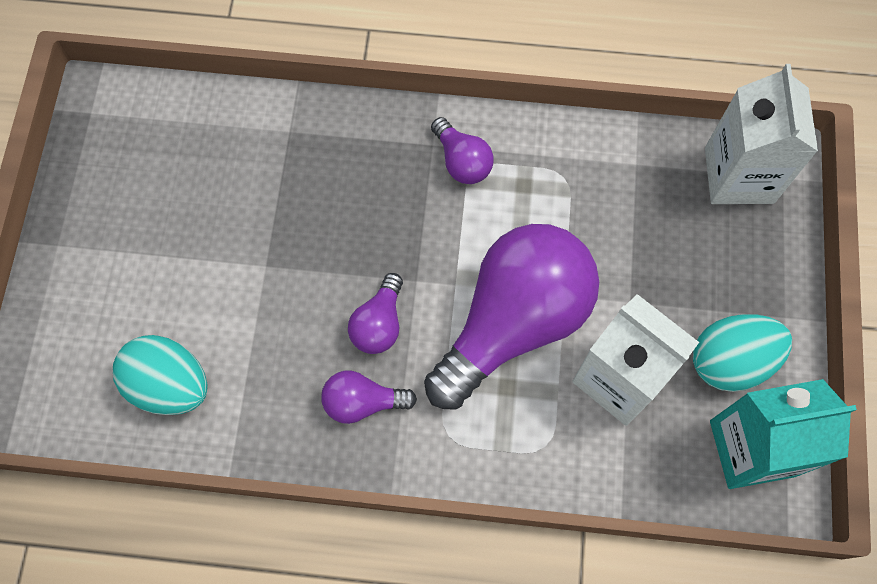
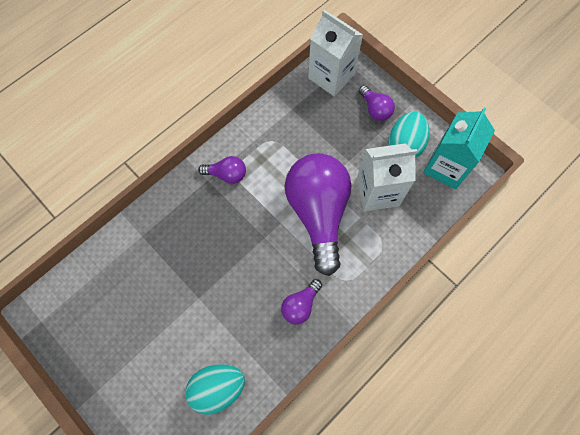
camera: 50 degrees left, 0 degrees up
(379, 324) = (270, 269): purple light bulb -> purple light bulb (375, 109)

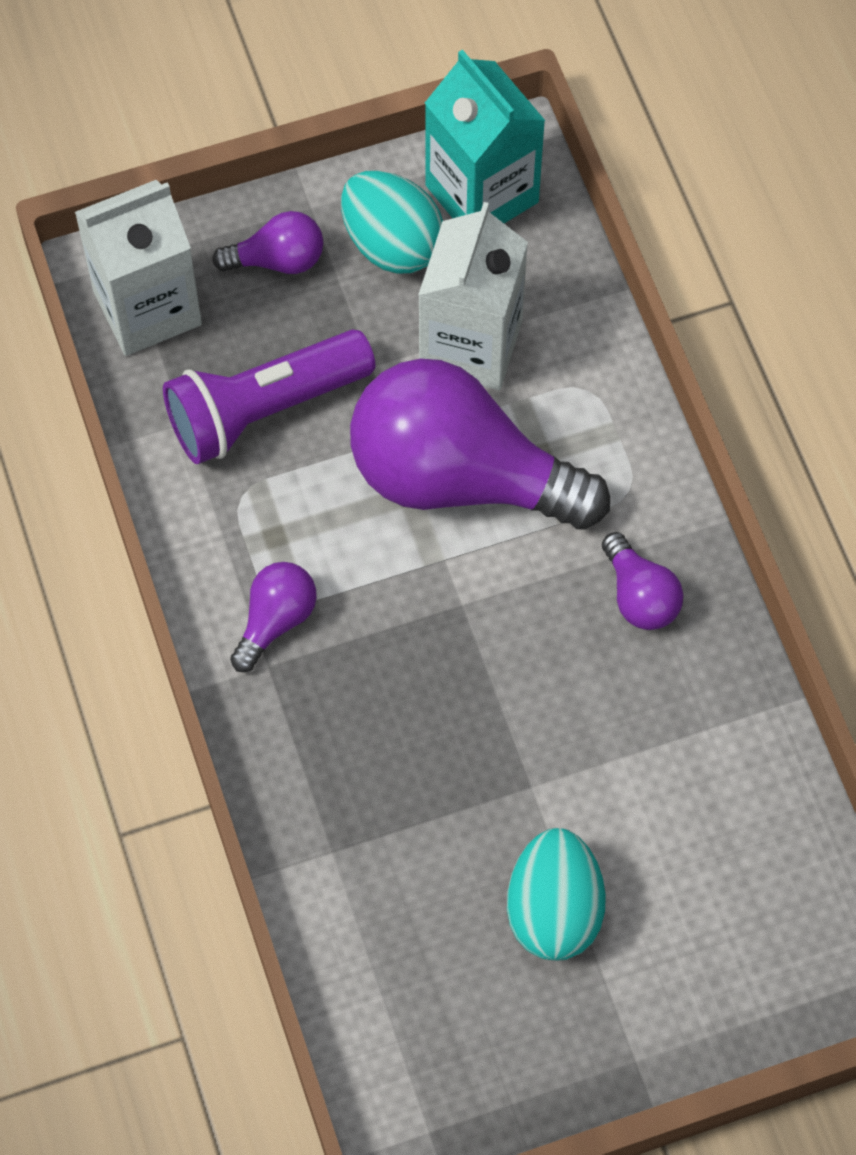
camera: 65 degrees left, 5 degrees down
(218, 388) = (734, 818): turquoise egg -> turquoise egg (554, 910)
(311, 132) = (265, 409): none -> purple flashlight

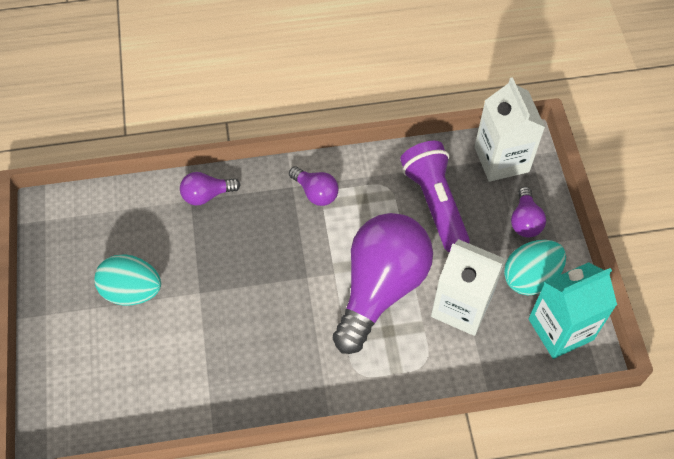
camera: 100 degrees right, 5 degrees down
(639, 596) = (293, 365): purple light bulb -> purple light bulb (207, 195)

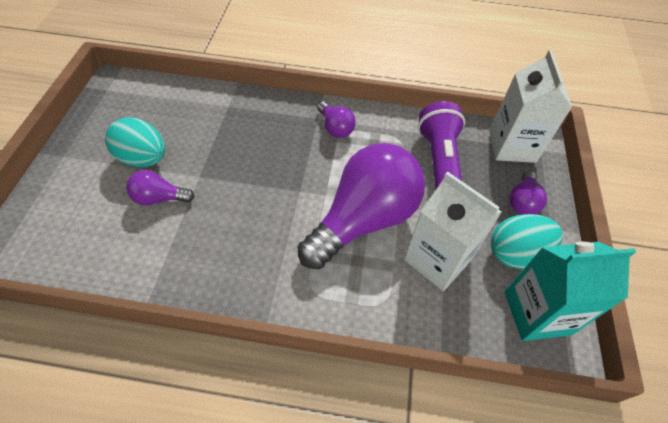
camera: 15 degrees right, 5 degrees down
(207, 195) = (243, 106): purple light bulb -> purple light bulb (159, 198)

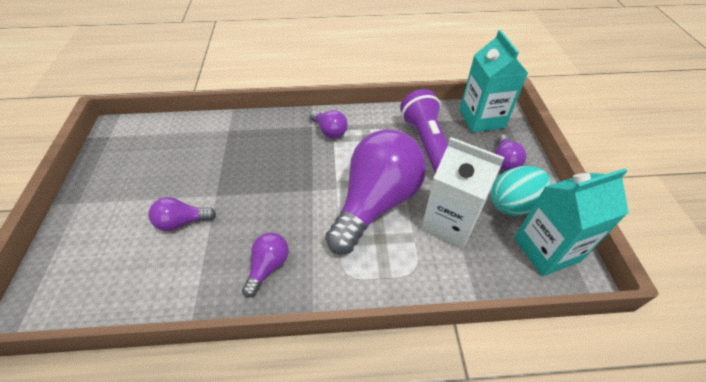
camera: 10 degrees left, 5 degrees down
(143, 159) = (158, 190): turquoise egg -> none
(234, 264) = (268, 267): none -> purple light bulb
(512, 146) = (481, 119): white carton -> turquoise carton

